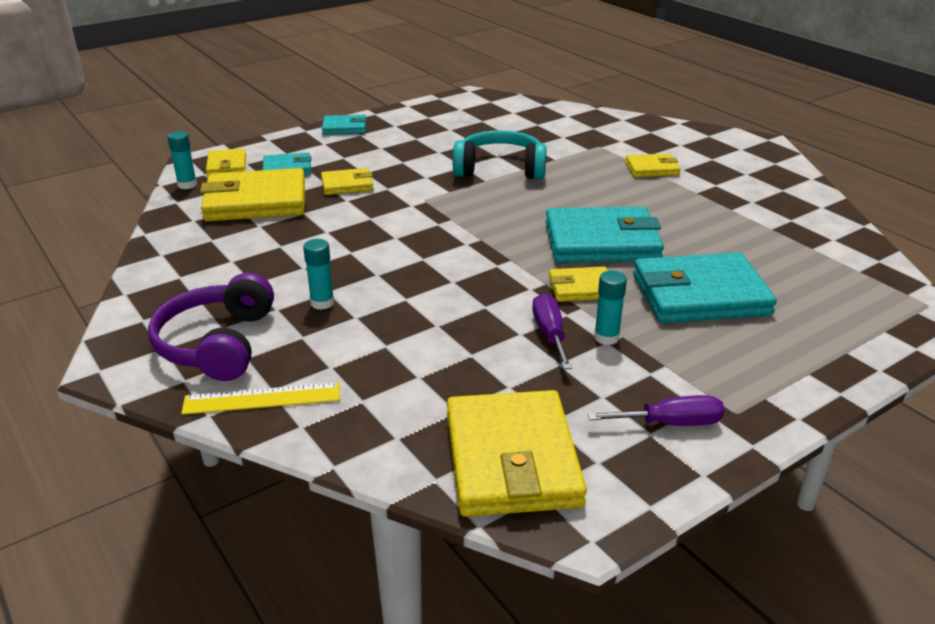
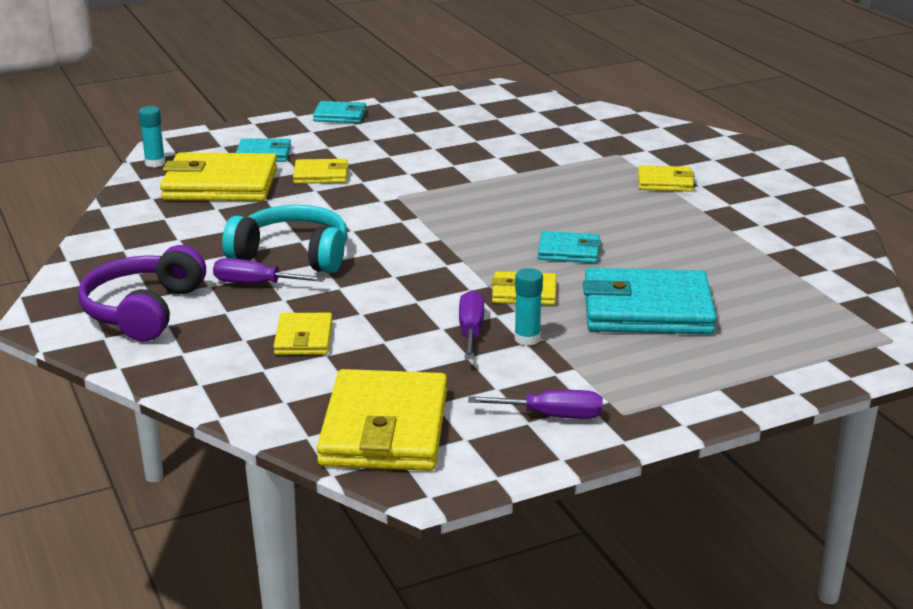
camera: 10 degrees right, 5 degrees down
(227, 166) = (201, 147): yellow wallet -> yellow wallet (304, 338)
(262, 399) = (171, 359): yellow ruler -> none
(322, 303) = (255, 284): turquoise glue stick -> purple screwdriver
(500, 169) = (493, 170): turquoise headphones -> turquoise headphones (292, 255)
(601, 242) = (568, 251): turquoise wallet -> turquoise wallet, size x0.52

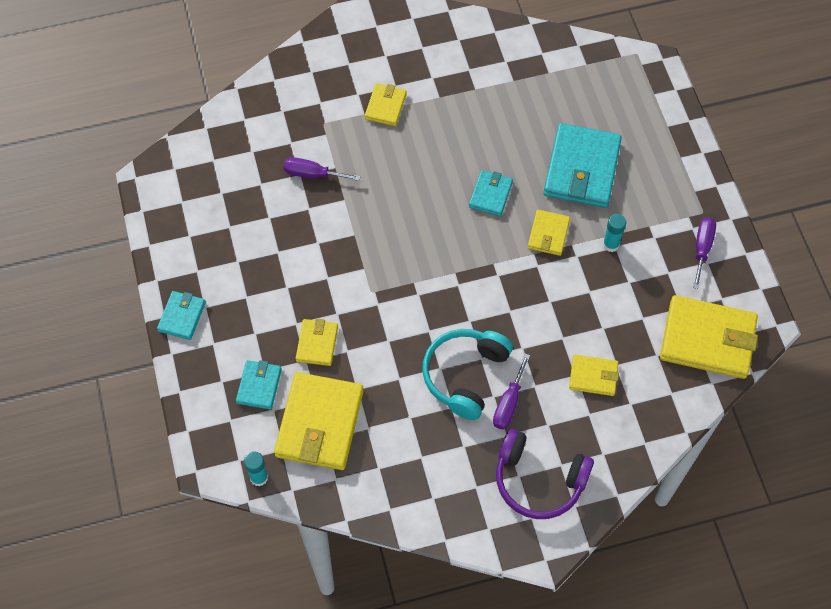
camera: 80 degrees left, 35 degrees up
(471, 331) = (596, 275): purple screwdriver -> purple screwdriver (312, 174)

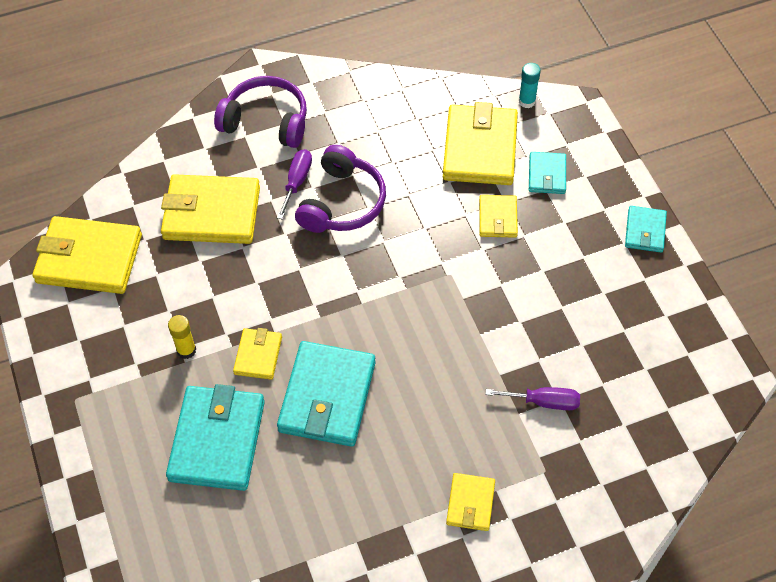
camera: 175 degrees right, 5 degrees down
(464, 375) = (342, 203): turquoise headphones -> purple headphones
(490, 194) = (327, 397): turquoise wallet -> turquoise wallet, size x1.93
(593, 376) = (211, 213): yellow wallet -> yellow wallet, size x1.93
(611, 244) = (186, 350): turquoise glue stick -> yellow glue stick
(702, 249) = (81, 355): purple screwdriver -> none

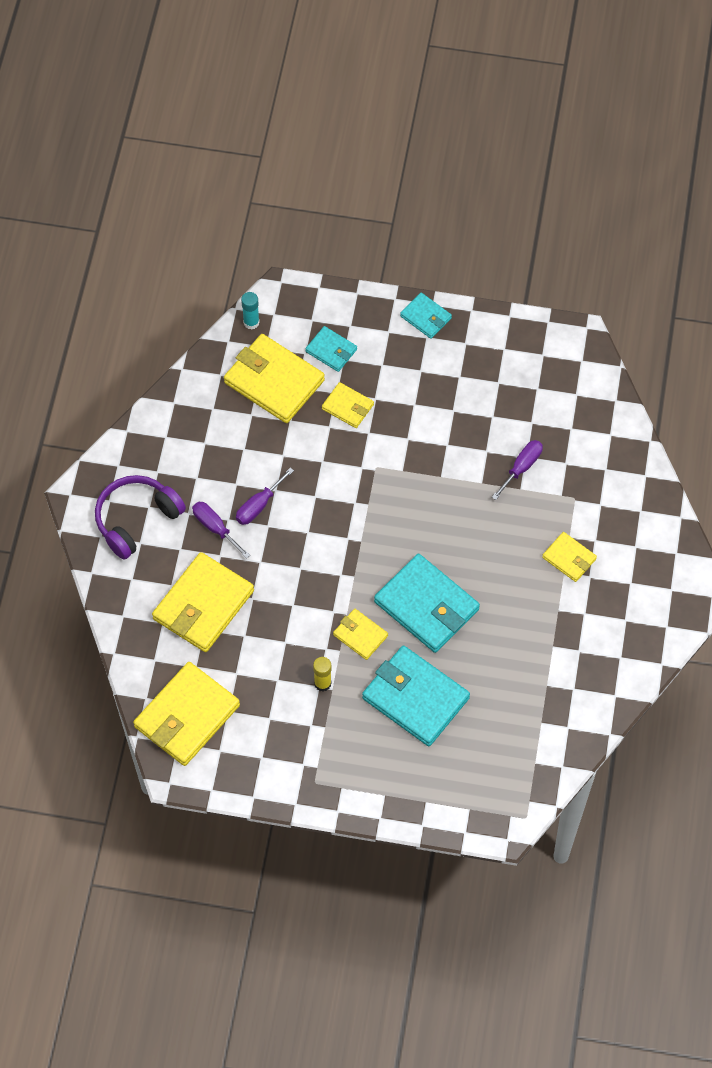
camera: 60 degrees left, 5 degrees up
(342, 203) = (259, 506): purple headphones -> purple screwdriver

